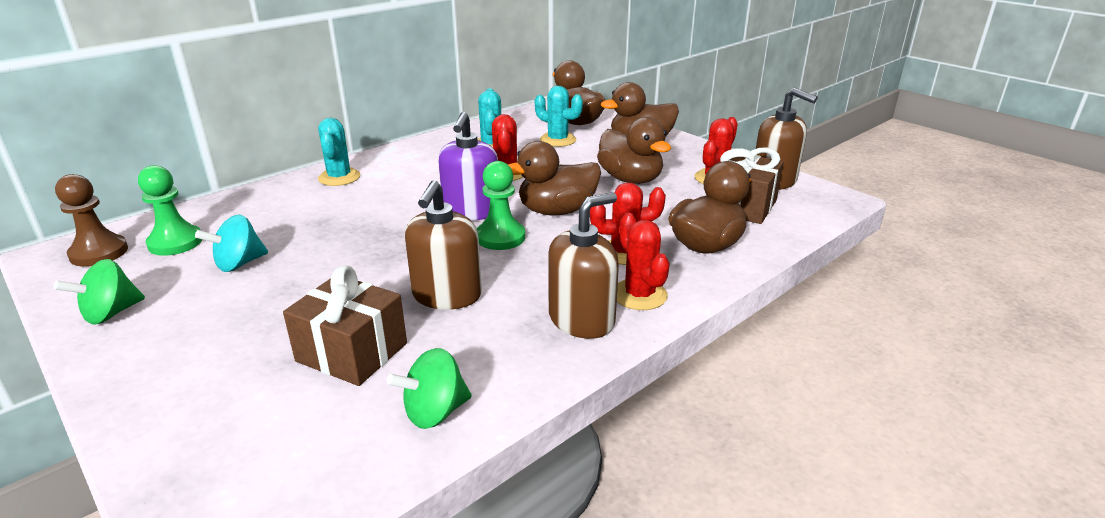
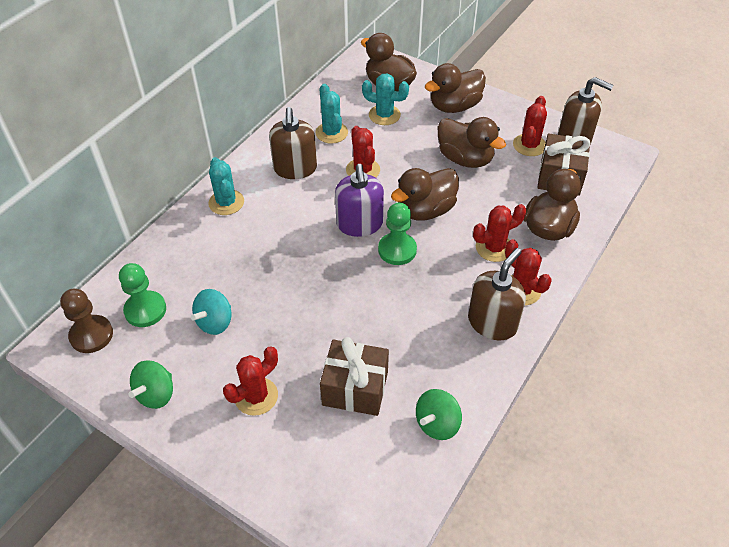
camera: 15 degrees left, 20 degrees up
(222, 337) = (256, 396): none -> red cactus
(447, 295) = (390, 320): brown soap dispenser -> brown soap dispenser (295, 168)

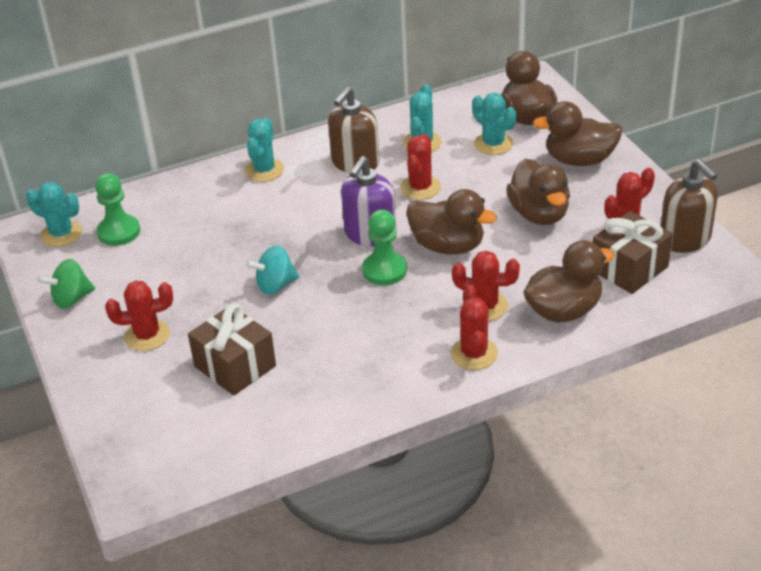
camera: 35 degrees right, 10 degrees down
(91, 335) = (61, 234): brown pawn -> turquoise cactus
(215, 322) = (166, 264): turquoise spinning top -> turquoise spinning top (275, 285)
(425, 210) = (448, 246): brown duck -> brown duck turned 150 degrees counterclockwise
(437, 424) = (279, 426): green spinning top -> none
(492, 323) = (415, 369): brown soap dispenser -> none

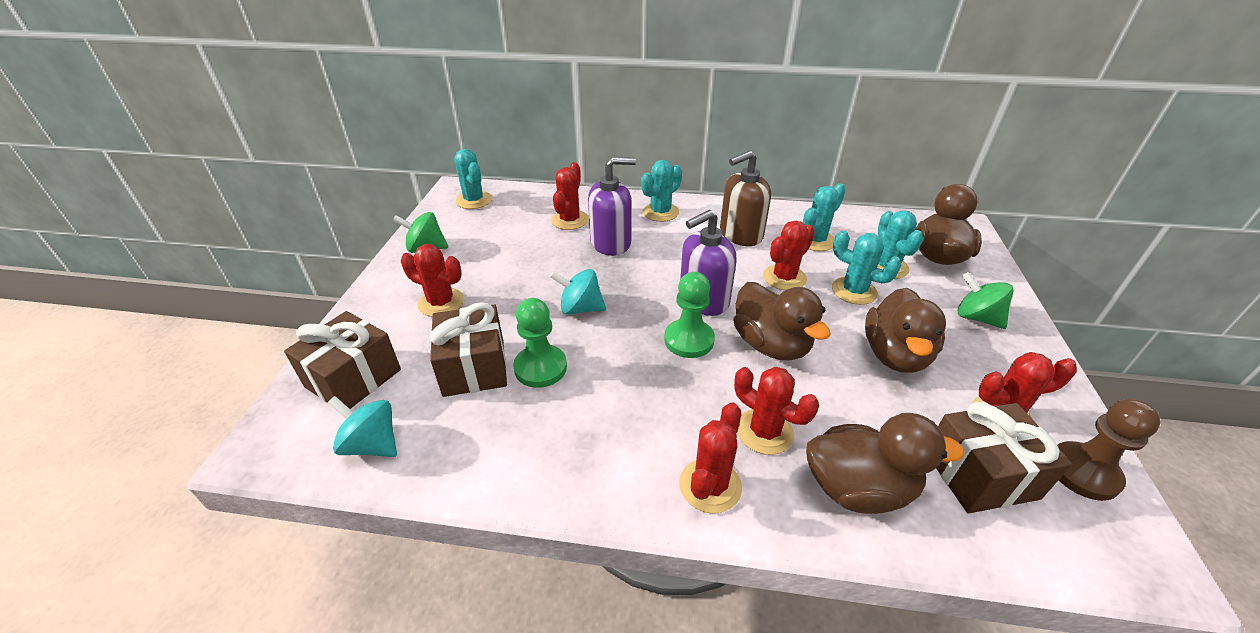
camera: 30 degrees right, 0 degrees up
(119, 232) = (511, 214): green pawn -> green pawn (540, 368)
(144, 420) = (353, 378): none -> brown gift
(184, 213) = (570, 220): none -> red cactus
(216, 447) = (372, 444): none -> turquoise spinning top
(246, 219) = (611, 243): none -> purple soap dispenser
(481, 176) = (854, 291): none -> turquoise cactus
(579, 160) = (976, 317): brown duck -> green spinning top
(685, 239) = (1083, 472): brown soap dispenser -> brown pawn

